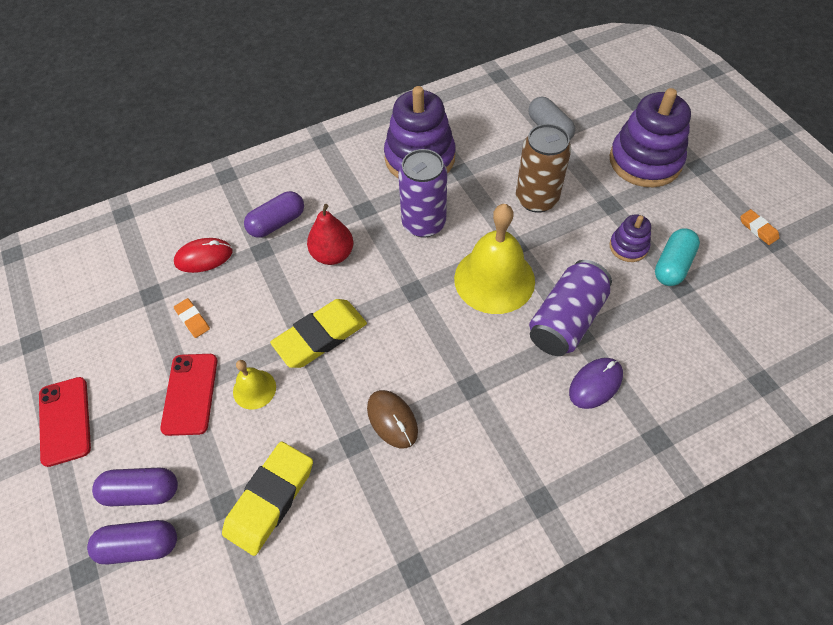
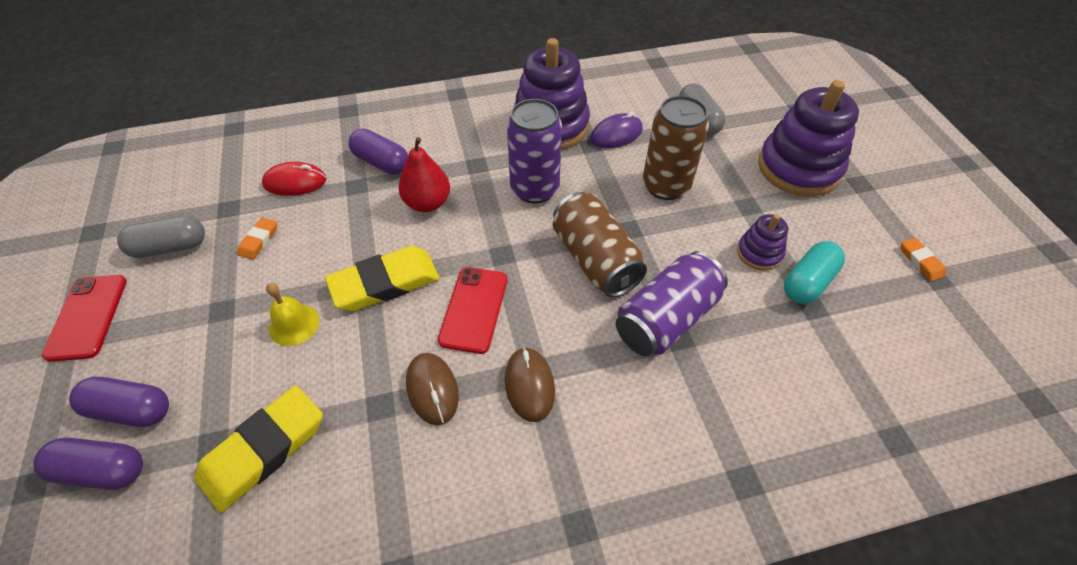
camera: 10 degrees right, 5 degrees down
(112, 342) = (170, 247): none -> grey capsule
(190, 394) = (225, 315): red phone -> red phone (474, 309)
(192, 319) = (259, 240): orange eraser -> orange eraser turned 45 degrees clockwise
(277, 223) = (381, 162): purple capsule -> purple capsule turned 60 degrees clockwise
(470, 399) = (529, 385): none -> brown mouse
(494, 279) = (595, 260): yellow bell -> brown can
(595, 384) = (683, 398): purple mouse -> purple mouse (616, 134)

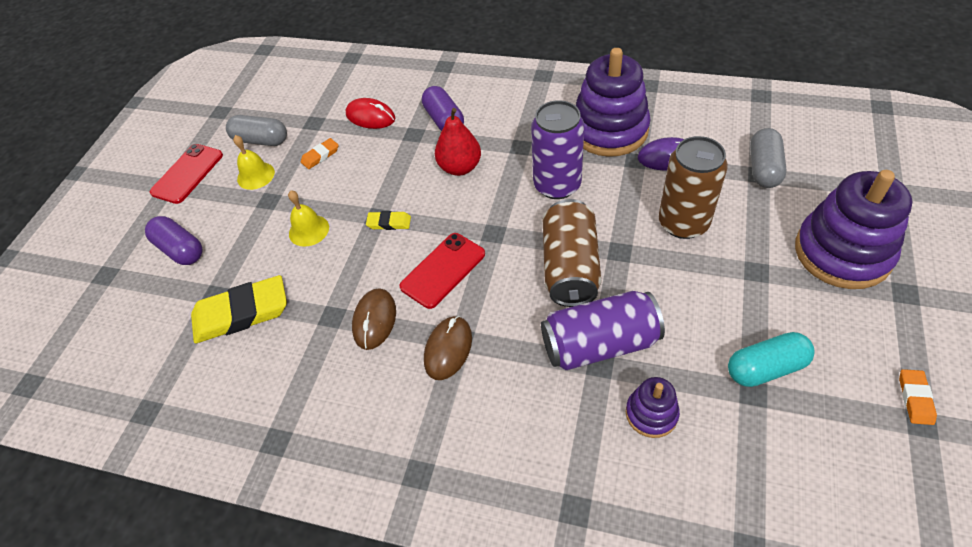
camera: 35 degrees right, 0 degrees up
(102, 470) = (145, 283): purple capsule -> none
(187, 288) = (255, 175): none -> yellow bell
(385, 283) = (389, 223): yellow eraser -> yellow eraser, size x0.47
(759, 253) = (734, 321): purple stacking toy -> purple stacking toy (651, 414)

